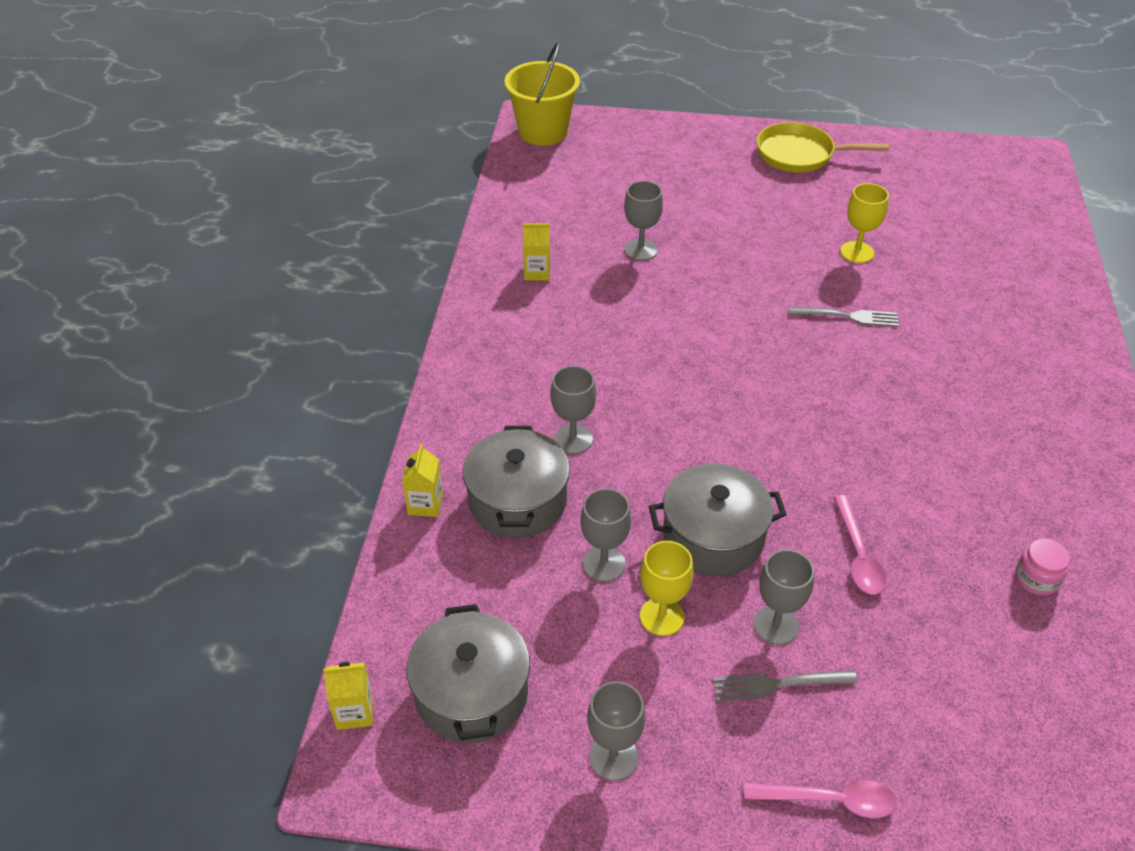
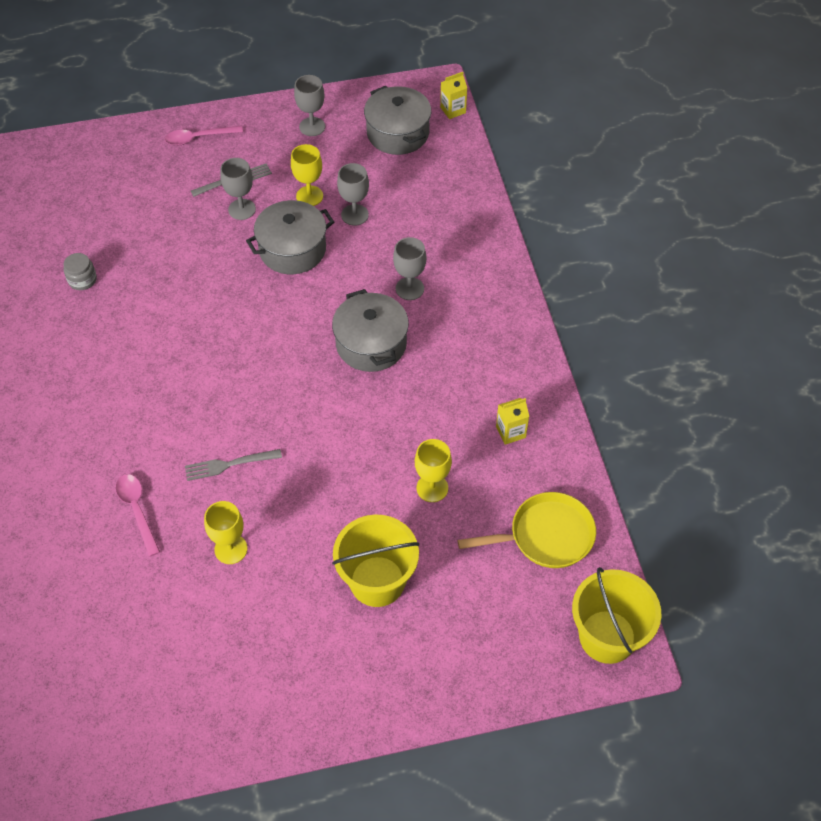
camera: 160 degrees right, 10 degrees up
(425, 504) = (482, 219): yellow carton -> none
(517, 500) = (426, 237): grey pot -> grey pot (371, 344)
(640, 250) = (432, 488): grey goblet -> yellow goblet
(722, 201) = (377, 581): none -> yellow bucket
(800, 154) = (313, 691): yellow pan -> yellow pan (545, 536)
(858, 555) = (197, 263): pink spoon -> pink spoon (137, 510)
(1036, 578) = (82, 280): pink jar -> grey jar

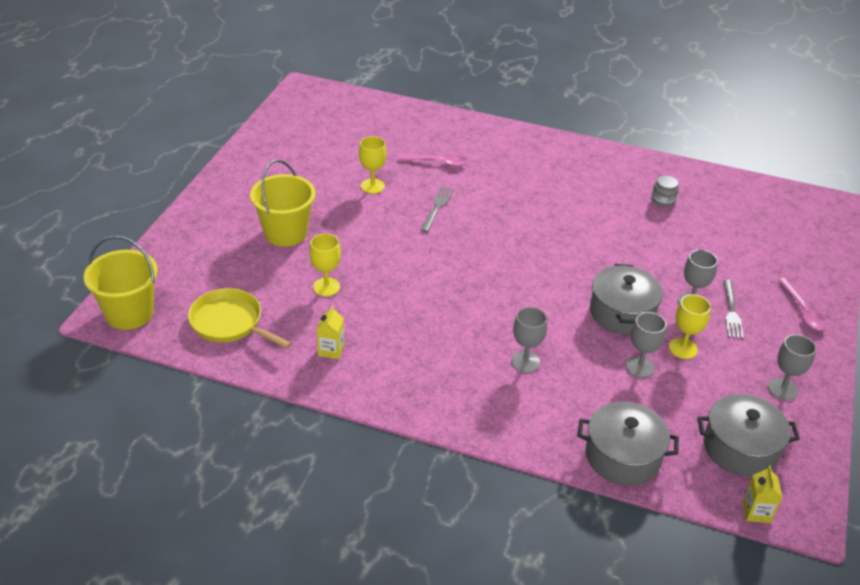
camera: 120 degrees right, 15 degrees down
(198, 138) = (802, 310): pink spoon -> pink spoon turned 150 degrees clockwise
(371, 344) = (484, 314): grey pot -> grey pot (622, 456)
(545, 536) = (230, 323): yellow pan -> yellow pan turned 105 degrees clockwise

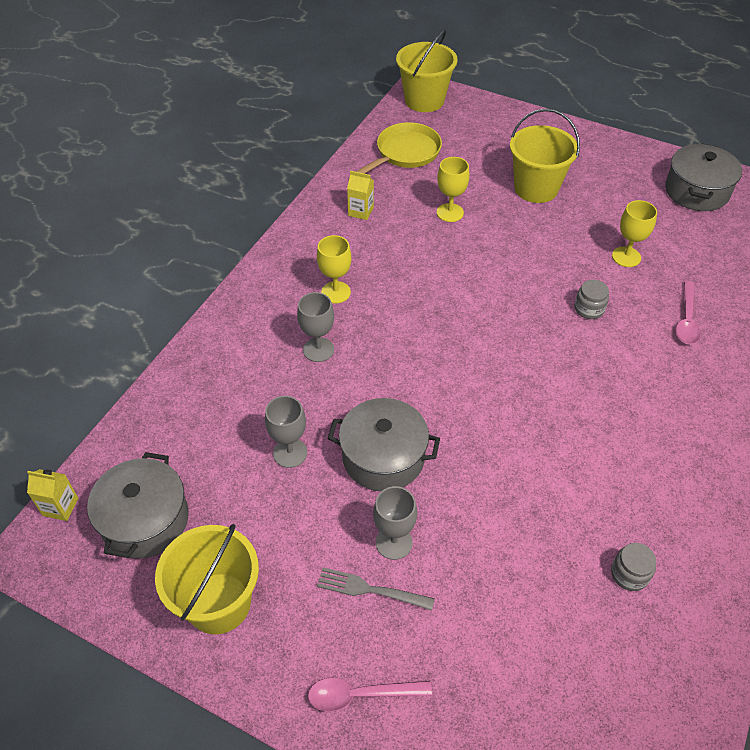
camera: 100 degrees right, 10 degrees up
(437, 207) = (589, 309): grey fork -> grey jar
(622, 456) = (170, 406): grey pot -> grey pot (696, 191)
(683, 348) = (311, 507): yellow goblet -> yellow goblet (336, 292)
(782, 389) = (218, 603): grey goblet -> yellow bucket

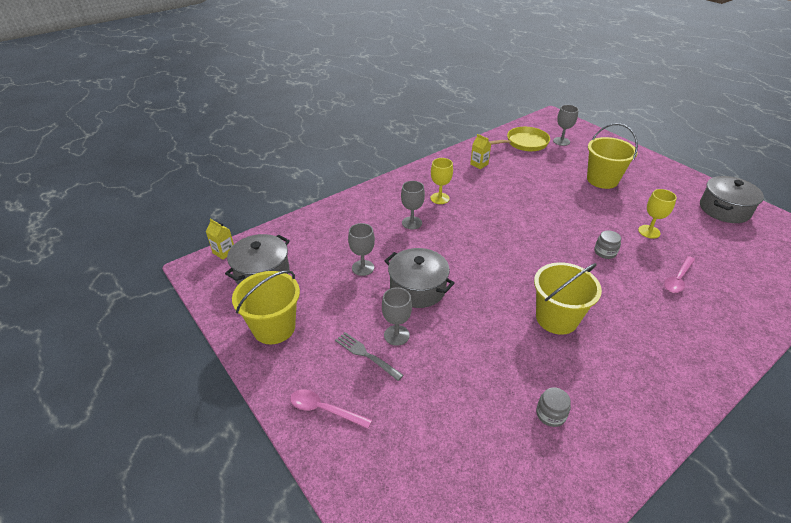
camera: 25 degrees right, 10 degrees down
(424, 100) = (551, 121): yellow bucket -> yellow bucket (556, 318)
(450, 212) = (536, 178): yellow goblet -> none
(454, 134) = (561, 141): none -> grey goblet

